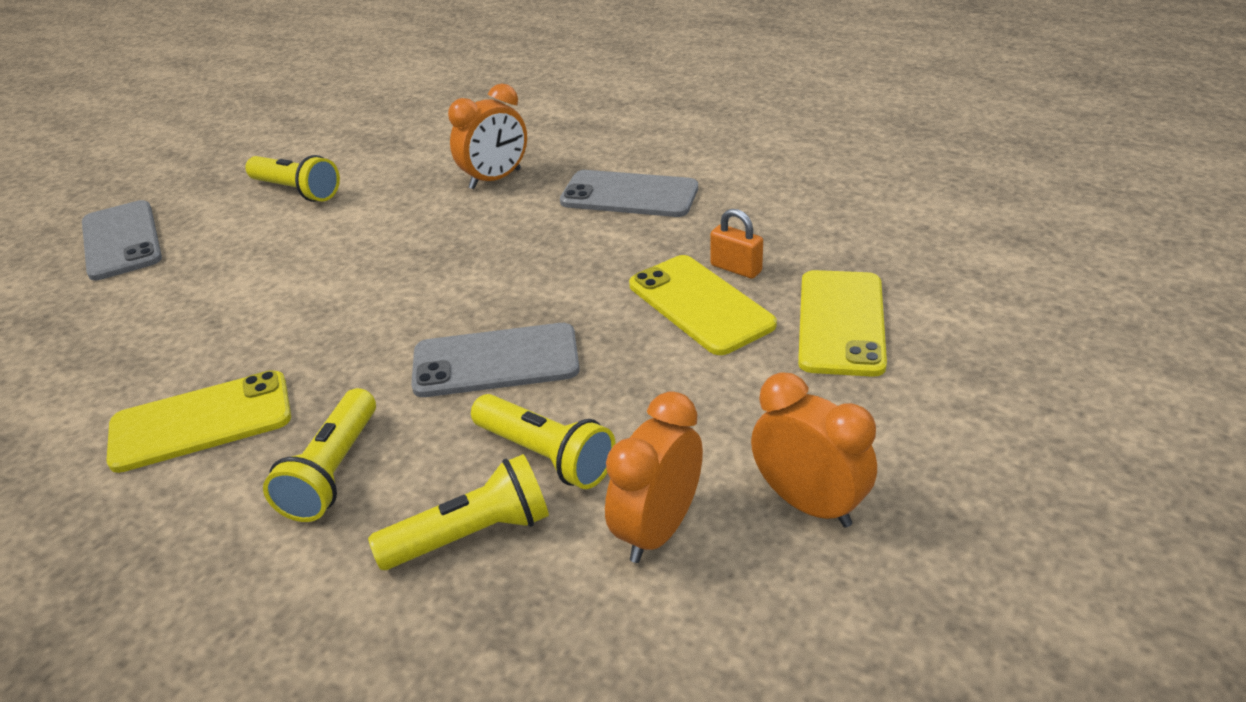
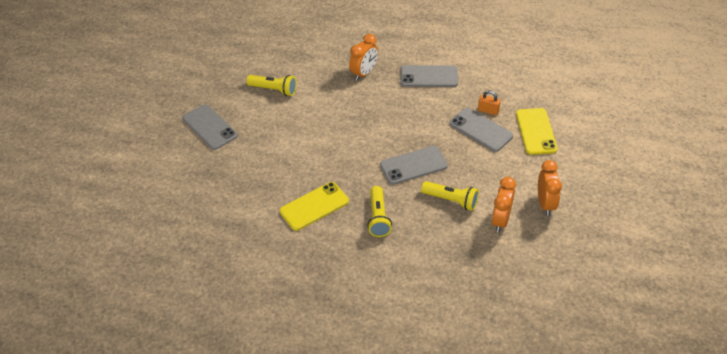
camera: 15 degrees left, 10 degrees up
(471, 534) = (440, 232): yellow flashlight -> none
(700, 305) = (480, 130): yellow phone -> grey phone
(808, 504) = (545, 204): orange clock -> orange clock turned 60 degrees clockwise

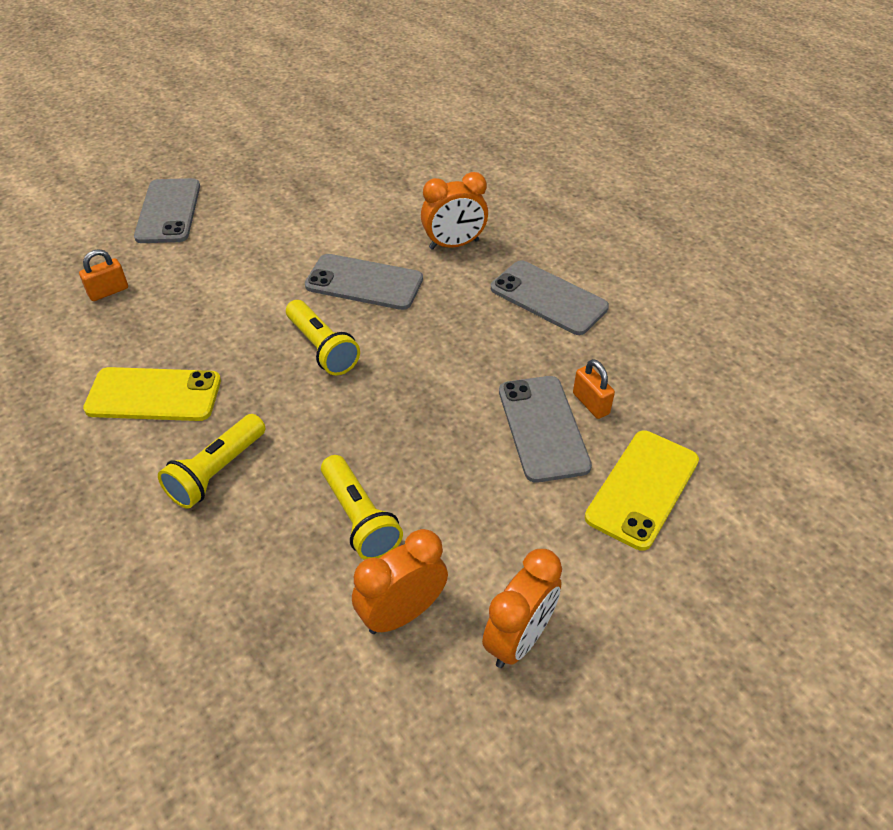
camera: 35 degrees right, 0 degrees up
(233, 178) = (108, 292): none -> orange padlock
(274, 90) = (305, 205): yellow flashlight -> yellow flashlight (322, 348)
(413, 165) = (367, 421): grey phone -> grey phone (364, 282)

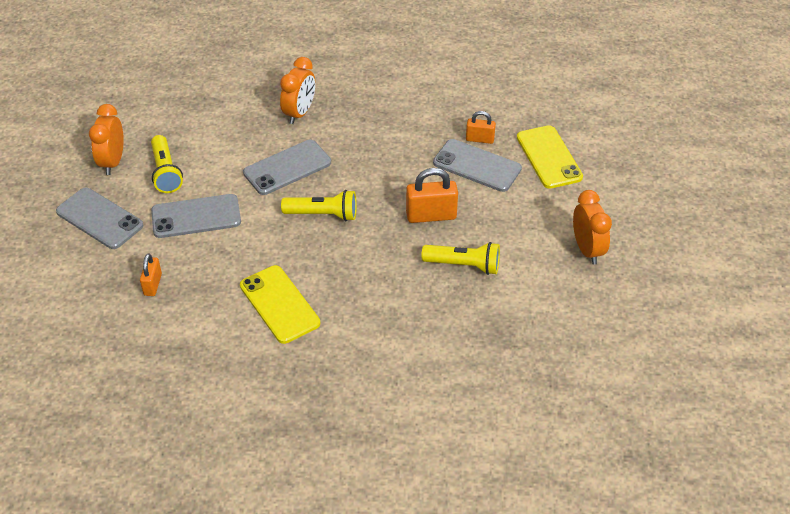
camera: 50 degrees left, 0 degrees up
(154, 395) = (279, 304): yellow phone -> yellow phone turned 75 degrees counterclockwise
(217, 472) = (372, 305): yellow flashlight -> yellow flashlight (166, 172)
(402, 613) = (535, 281): orange clock -> orange clock (112, 162)
(413, 437) = (431, 215): none -> orange padlock
(548, 298) = (388, 105): grey phone -> grey phone (196, 216)

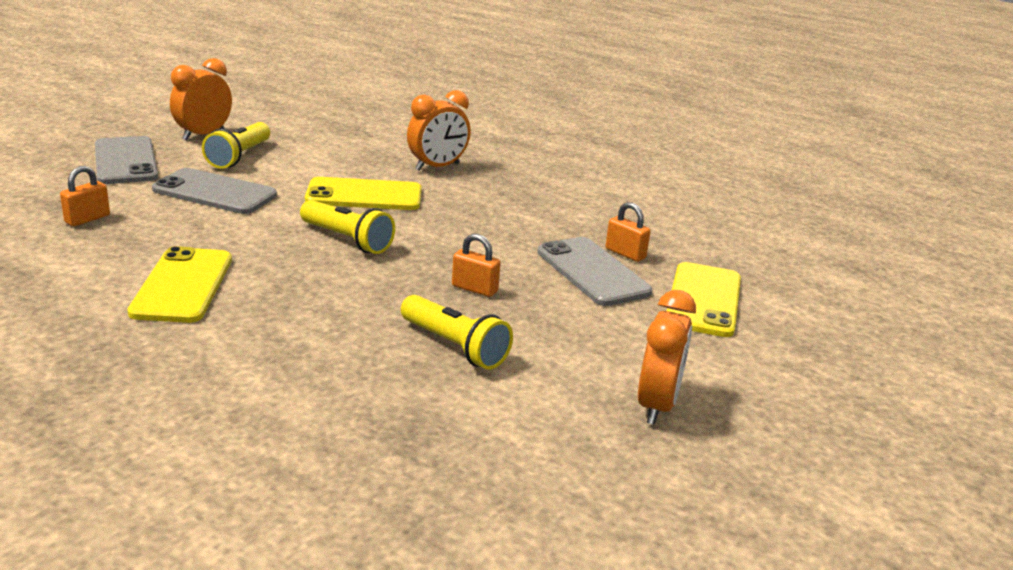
camera: 30 degrees right, 20 degrees down
(287, 168) = (364, 195): grey phone -> yellow phone
(431, 215) = (474, 289): orange padlock -> orange padlock, size x0.61

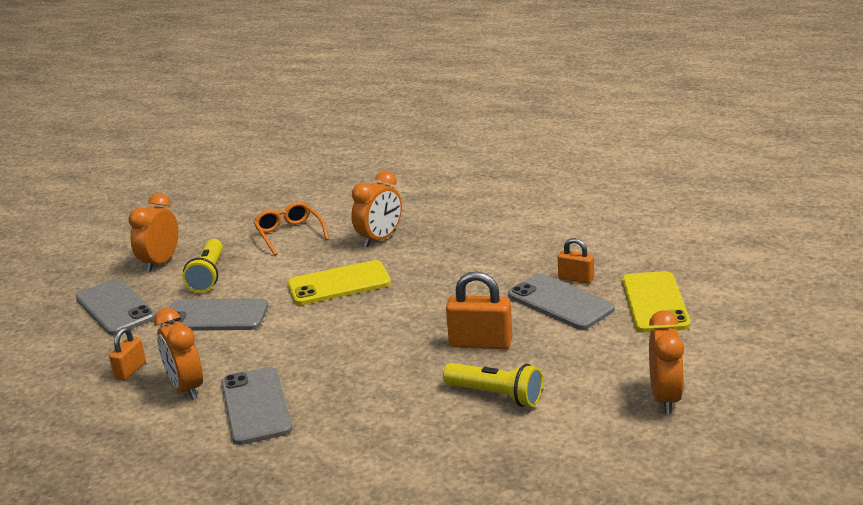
camera: 10 degrees left, 0 degrees up
(127, 249) = (186, 388): none -> orange clock
(182, 285) = (256, 406): yellow phone -> grey phone
(348, 240) = (355, 329): yellow flashlight -> none
(349, 142) = (289, 234): none -> orange glasses
(474, 289) = (480, 343): orange padlock -> orange padlock, size x1.65

